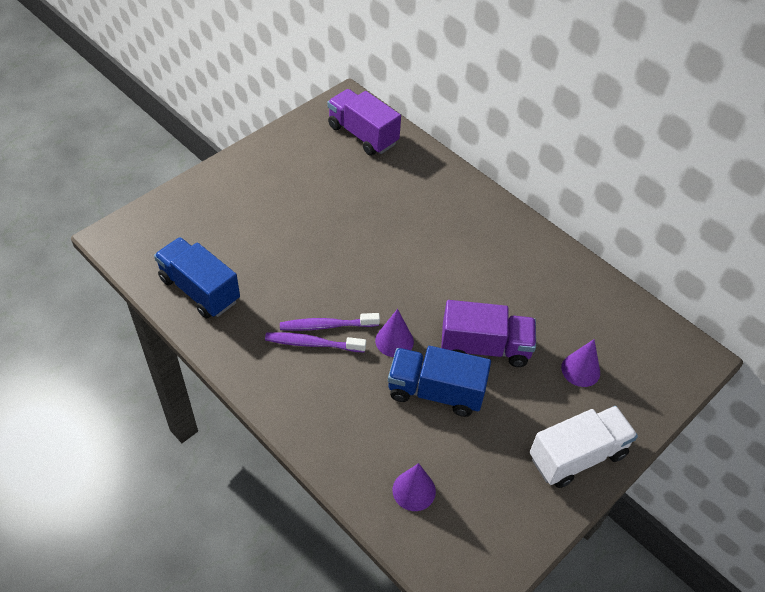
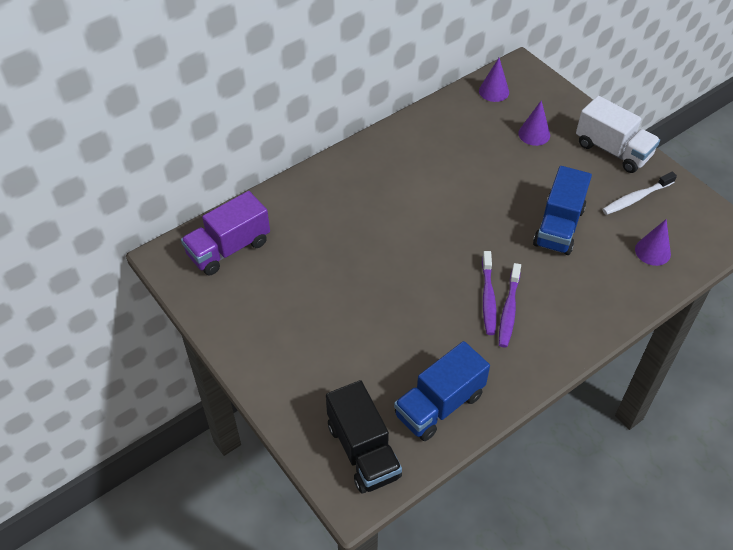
camera: 80 degrees left, 0 degrees up
(155, 239) = (363, 451): none -> black truck
(394, 341) = (505, 249): purple cone -> purple cone (494, 91)
(485, 347) = (512, 188): purple truck -> none
(499, 478) = (636, 198): none -> white toothbrush
(577, 456) = (612, 150): white truck -> white truck turned 150 degrees clockwise

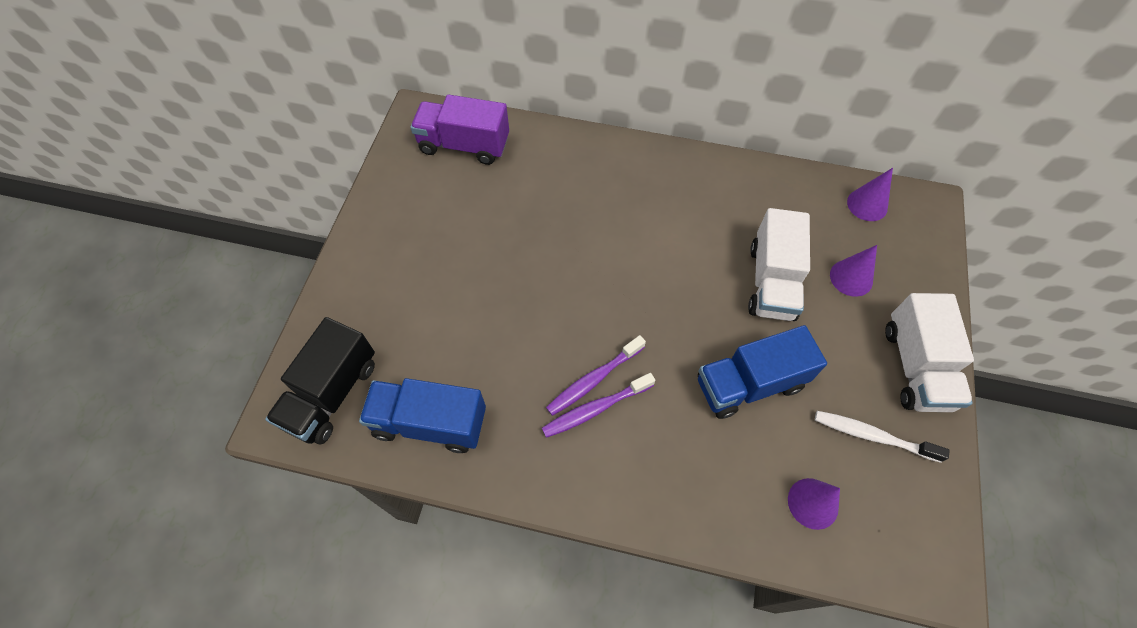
camera: 50 degrees right, 10 degrees up
(502, 169) = (771, 282): none -> white truck

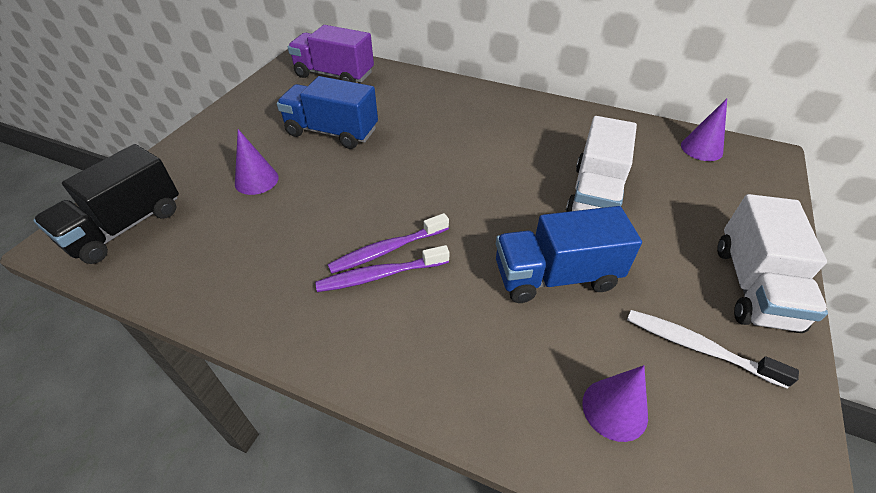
camera: 10 degrees right, 15 degrees down
(430, 423) = (205, 263): blue truck -> blue truck (332, 132)
(851, 278) = (681, 201): purple cone -> purple cone (256, 180)

